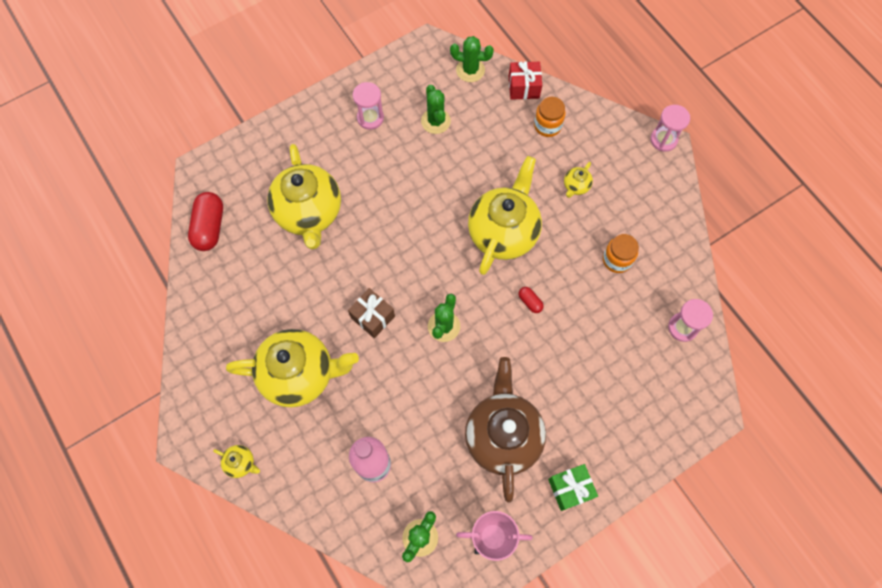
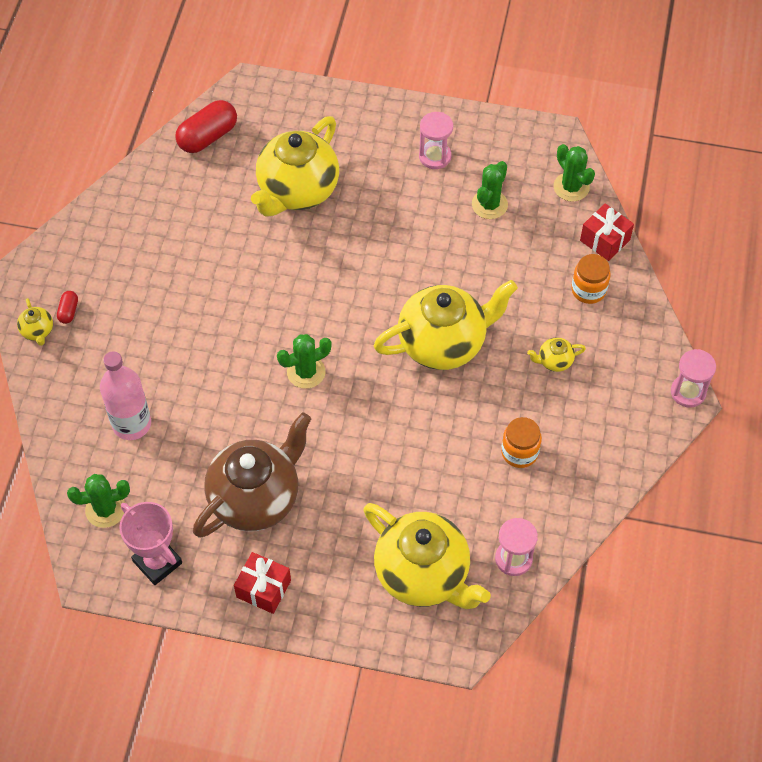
camera: 45 degrees right, 10 degrees down
(299, 374) = (152, 306): yellow teapot -> yellow teapot (423, 574)
(372, 317) = (257, 314): brown gift -> none
(530, 302) = (401, 417): red capsule -> red capsule (68, 311)
(570, 488) = (263, 589): green gift -> red gift

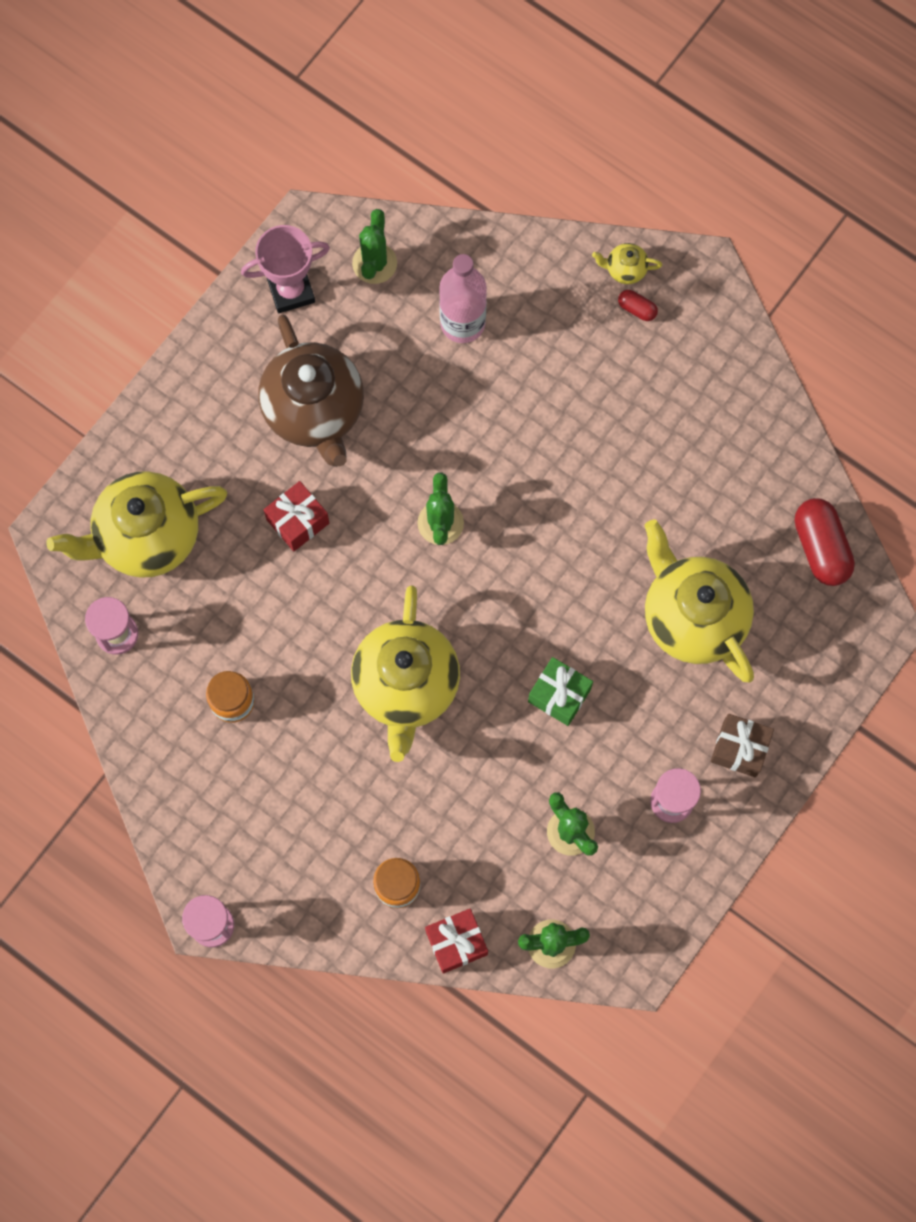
camera: 115 degrees right, 15 degrees up
(263, 589) = (211, 378): red gift -> red gift (298, 521)
(377, 132) = (739, 749): none -> brown gift
(397, 247) = (559, 695): none -> green gift
(554, 361) = (324, 796): yellow teapot -> none

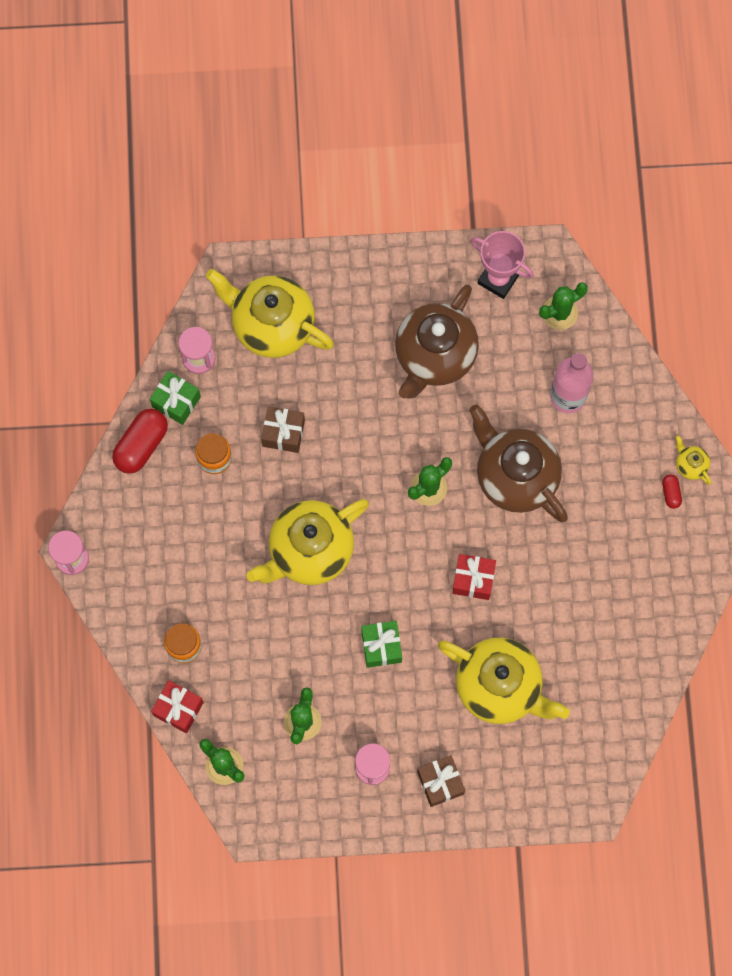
camera: 50 degrees right, 0 degrees up
(142, 692) = (176, 402): none -> green gift
(266, 614) = (283, 433): none -> brown gift
(298, 521) = (357, 404): red gift -> red gift (473, 580)
(498, 434) = (515, 476): none -> brown teapot
(692, 617) = (500, 687): yellow teapot -> yellow teapot turned 105 degrees clockwise
(820, 548) = (613, 730): red capsule -> red capsule (141, 445)

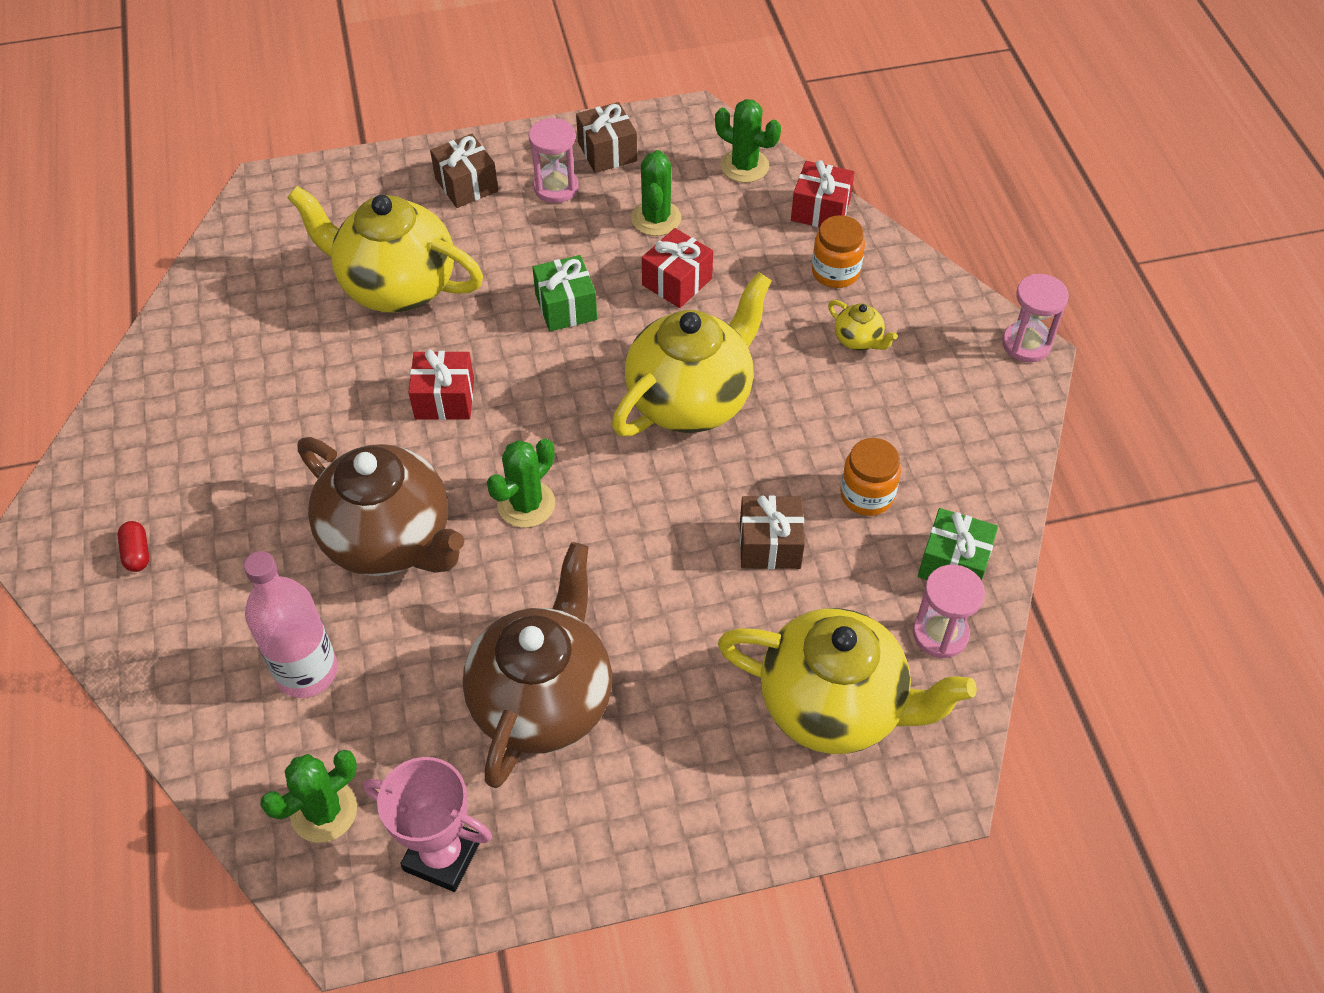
camera: 170 degrees right, 20 degrees down
(141, 445) = (984, 496): red capsule -> none
(299, 656) = (677, 282): none -> red gift
(327, 801) = (607, 152): none -> brown gift
(690, 465) = (101, 598): yellow teapot -> yellow teapot (858, 340)

